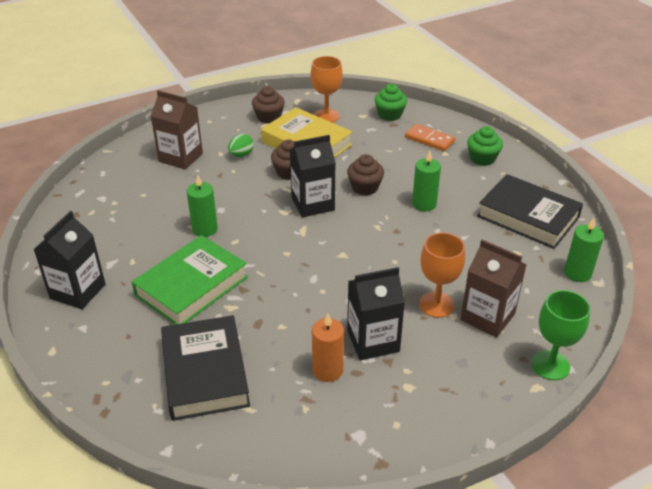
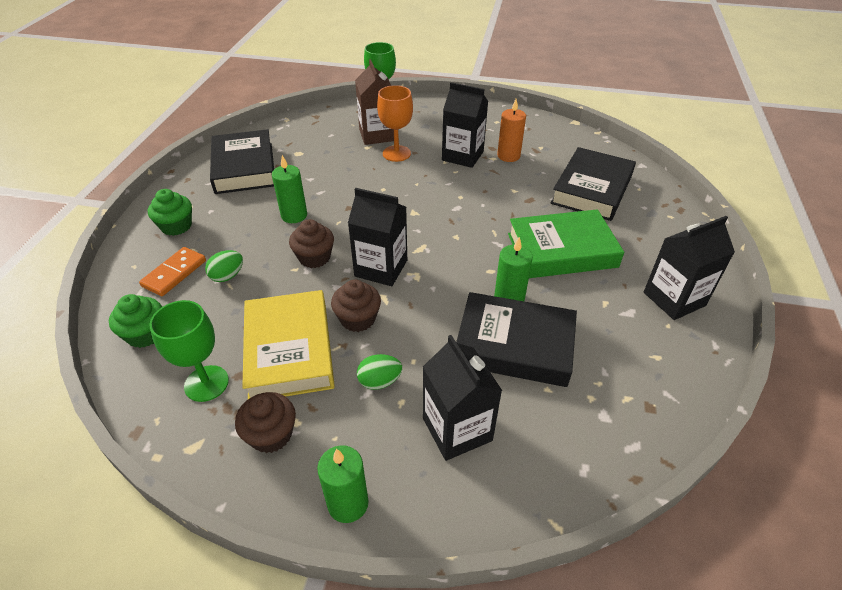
camera: 140 degrees left, 5 degrees up
(179, 205) = (514, 345): none -> black book
(180, 157) = (457, 429): brown carton -> black carton
(326, 116) = (206, 383): orange goblet -> green goblet
(398, 153) = (227, 276): none -> green egg
(429, 139) = (174, 273): orange domino -> orange domino turned 45 degrees clockwise
(577, 273) = (286, 127): green candle -> green candle (348, 503)

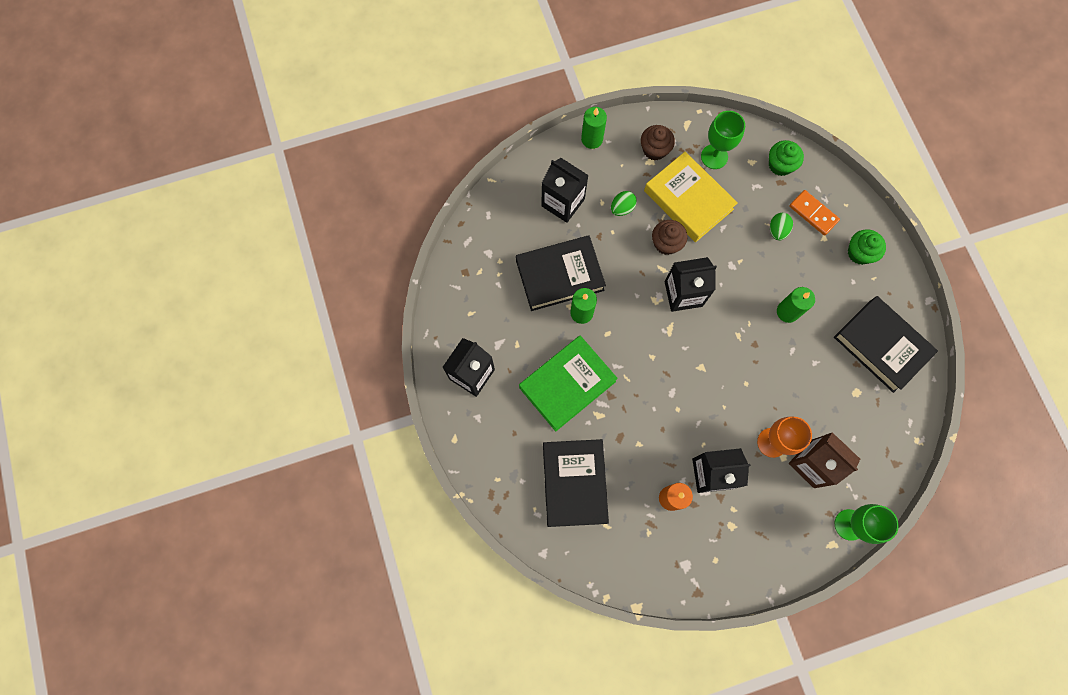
camera: 150 degrees right, 30 degrees up
(174, 273) = (813, 214): orange domino -> orange domino turned 45 degrees counterclockwise
(314, 257) = (735, 278): brown cupcake -> none

